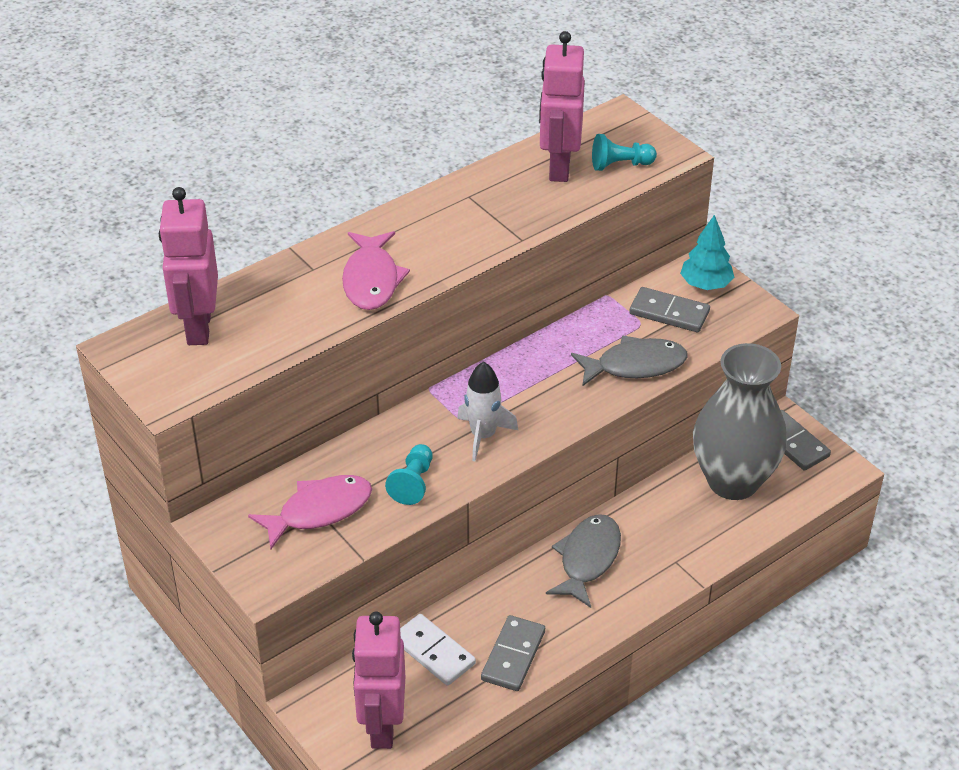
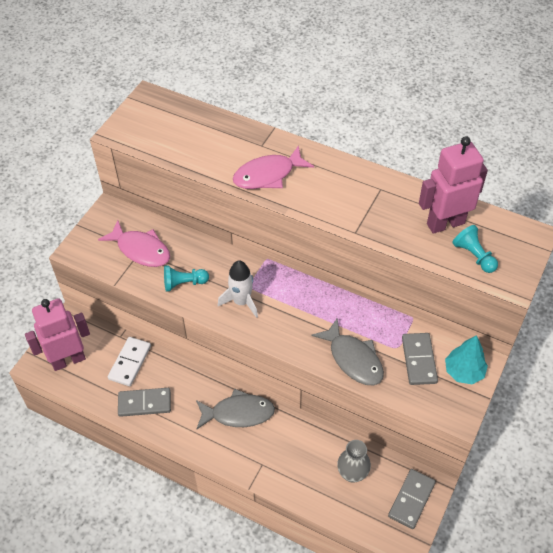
camera: 65 degrees right, 10 degrees up
(198, 327) = (181, 119): pink robot -> none
(733, 481) = (352, 474): grey vase -> grey vase, size x0.48

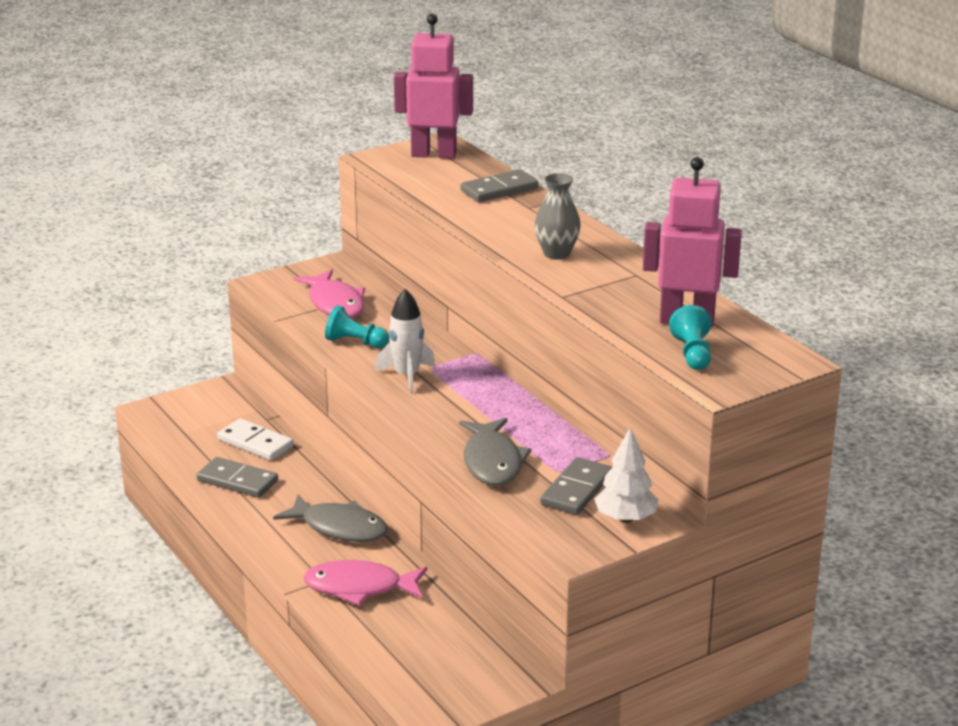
camera: 30 degrees right, 25 degrees down
(68, 360) = (188, 418): pink robot -> pink robot (434, 154)
(130, 362) = (255, 443): white domino -> white domino turned 75 degrees clockwise
(268, 175) = (509, 229): pink fish -> pink fish (359, 587)
(352, 474) = (427, 629): grey vase -> grey vase (556, 254)
(411, 499) = (481, 681): grey domino -> grey domino (499, 189)
(463, 372) = (625, 518): turquoise tree -> white tree

